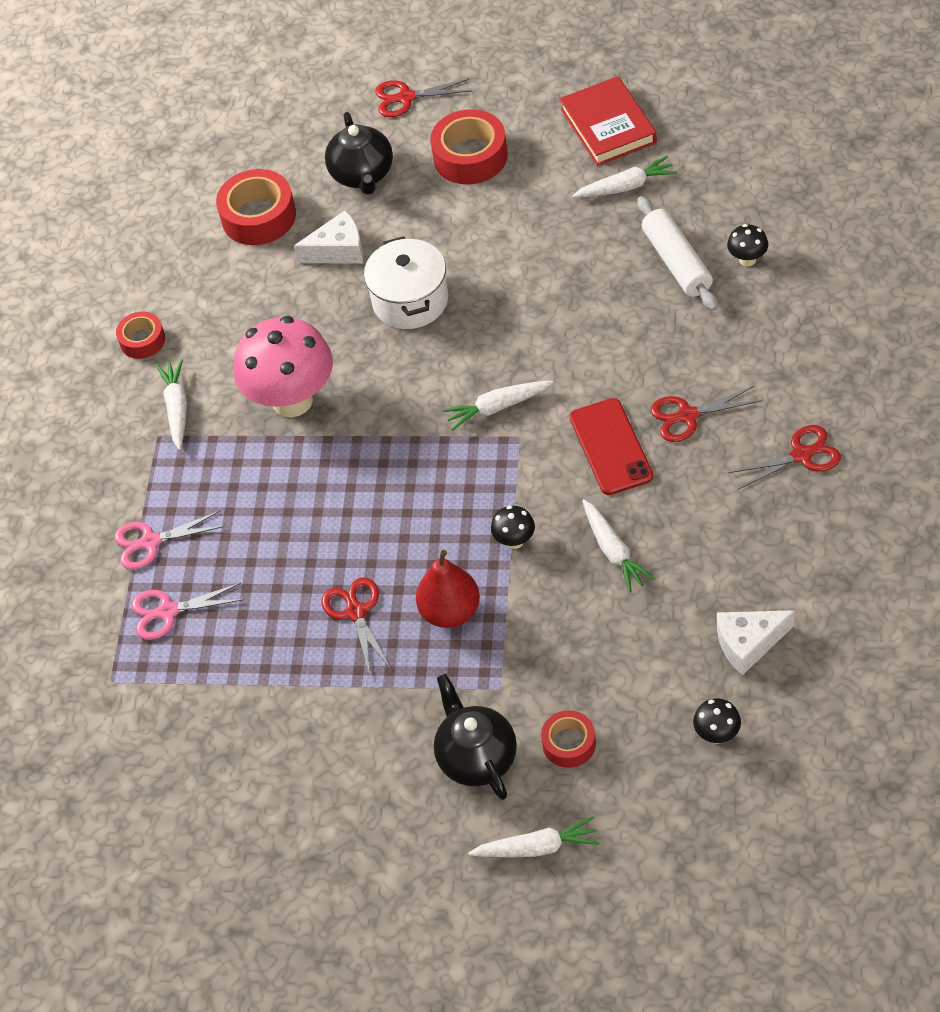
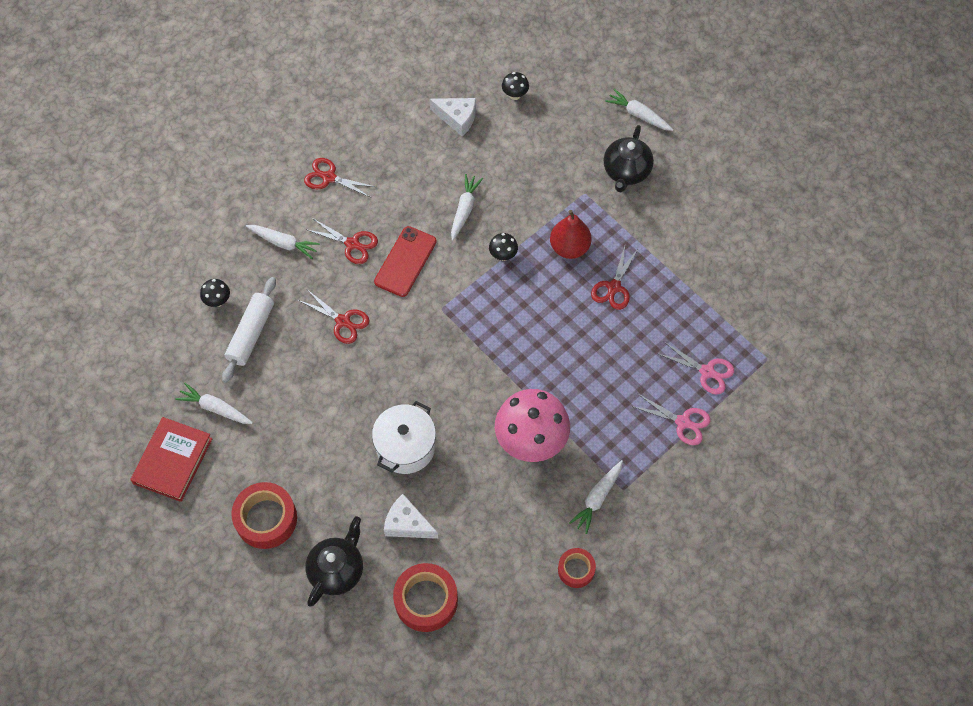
camera: 145 degrees left, 10 degrees up
(406, 98) = (249, 608): red scissors -> red scissors (343, 321)
(497, 407) = (433, 335): white carrot -> white carrot (283, 243)
(569, 743) = (580, 144): red tape -> none

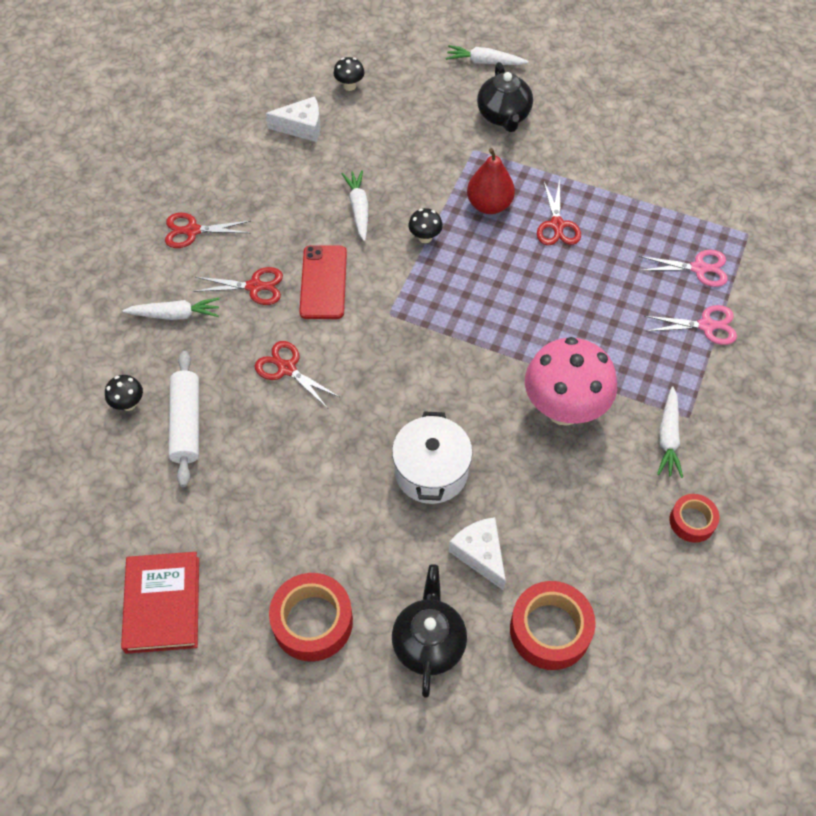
camera: 25 degrees left, 5 degrees down
(215, 408) = (185, 522): white carrot -> none
(343, 321) = (287, 369): red scissors -> red scissors turned 150 degrees counterclockwise
(407, 524) = (480, 554): white cheese -> white cheese turned 60 degrees clockwise

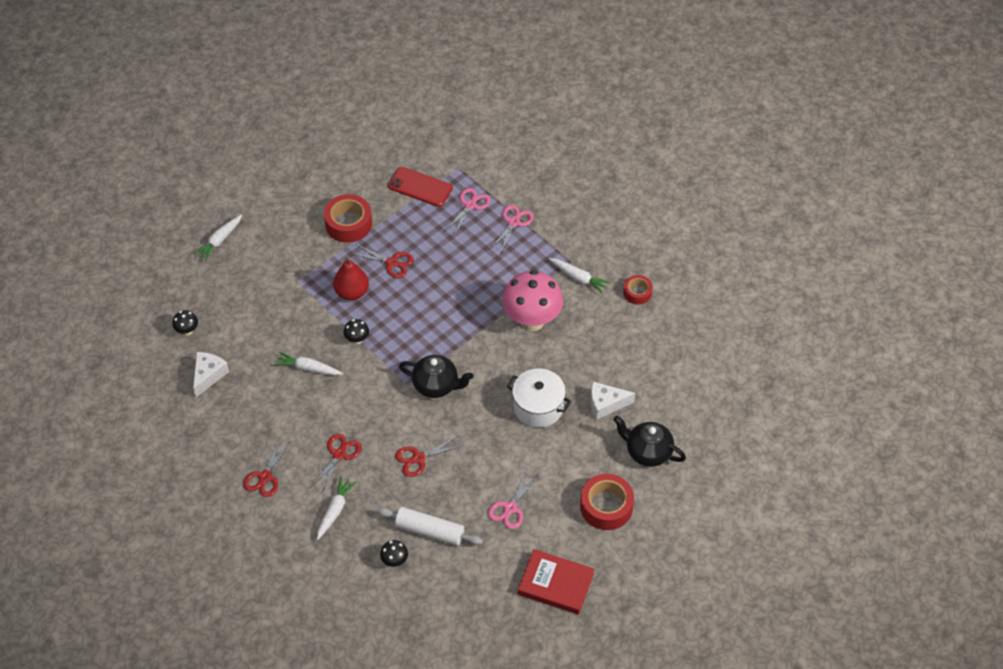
camera: 65 degrees left, 5 degrees down
(258, 501) = (510, 508): none -> pink scissors
(323, 282) = (360, 412): red phone -> red phone (420, 187)
(503, 116) = (278, 251): black teapot -> black teapot (436, 385)
(550, 630) = (668, 390): red tape -> red tape (348, 224)

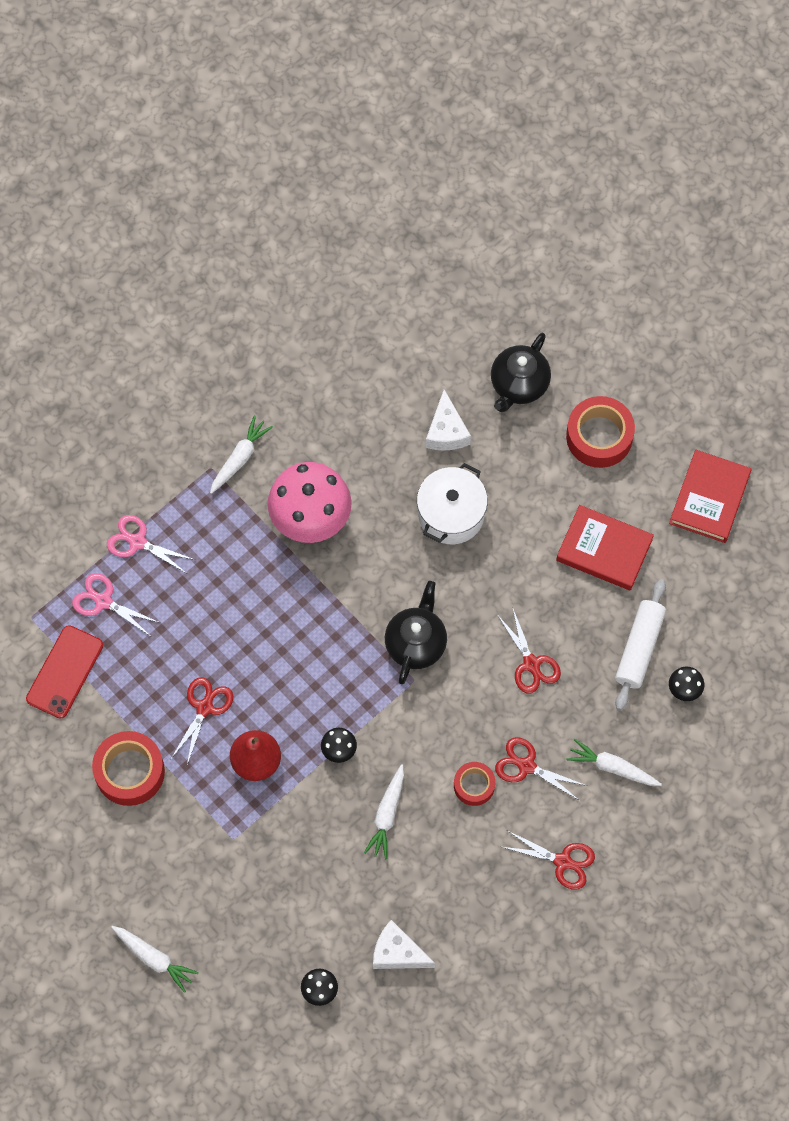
camera: 90 degrees left, 15 degrees up
(510, 508) = (604, 550): pink scissors -> red book
(637, 292) = (266, 385): red tape -> red tape (474, 785)

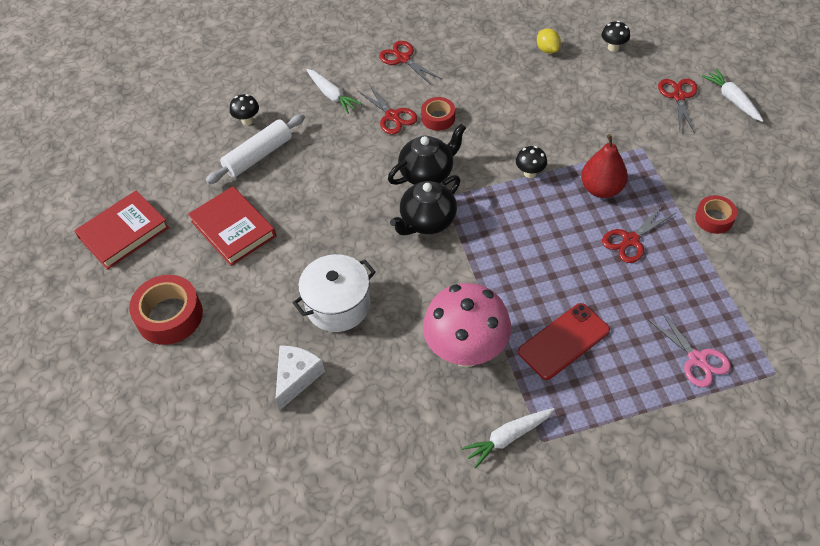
camera: 150 degrees left, 15 degrees down
(65, 672) = (753, 314): red phone -> red phone (564, 341)
(129, 771) = (714, 218): red tape -> red tape, size x0.59
(137, 542) = (644, 399): pink scissors -> none
(387, 815) = (513, 123): white carrot -> none
(397, 952) = (547, 49): white cheese -> yellow lemon
(518, 384) = (203, 391): black teapot -> black teapot (427, 173)
(531, 664) = (345, 175): red scissors -> red scissors (678, 96)

